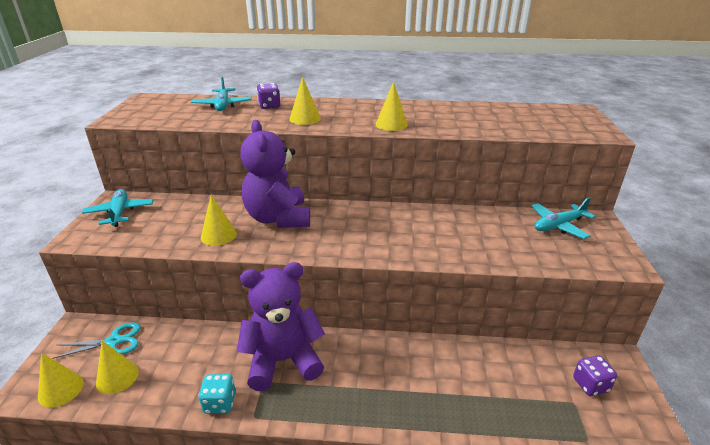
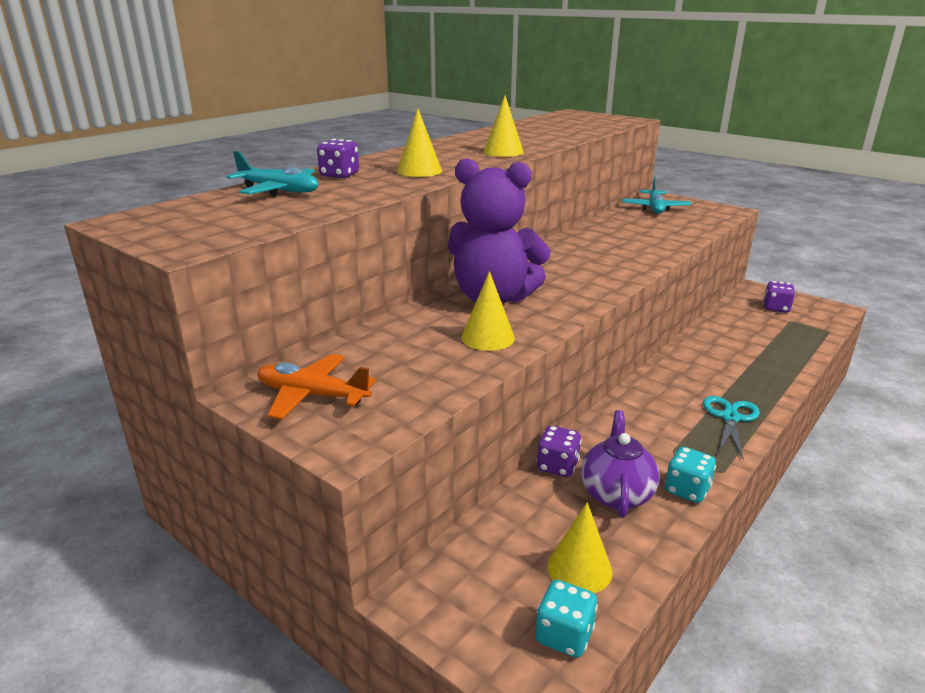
camera: 55 degrees left, 5 degrees down
(61, 389) = (564, 635): yellow cone -> turquoise dice
(114, 341) = (494, 559): turquoise scissors -> turquoise scissors (730, 417)
(120, 213) = (312, 395): turquoise plane -> orange plane
(197, 369) = (616, 493): none -> purple teapot
(213, 334) = (557, 466): none -> purple dice
(283, 360) = (647, 430): purple teddy bear -> none

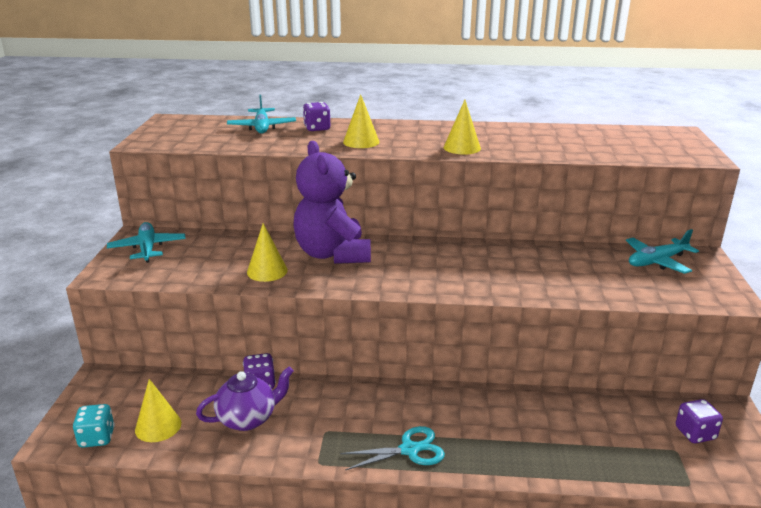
camera: 55 degrees right, 0 degrees up
(312, 395) = (147, 248): orange plane -> turquoise plane
(687, 490) = (278, 450): turquoise dice -> none

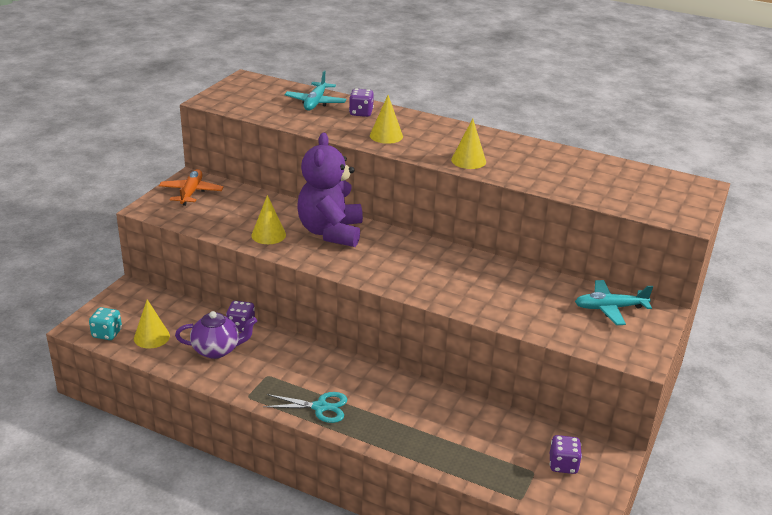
camera: 20 degrees right, 5 degrees up
(147, 248) = (191, 193): turquoise plane -> orange plane

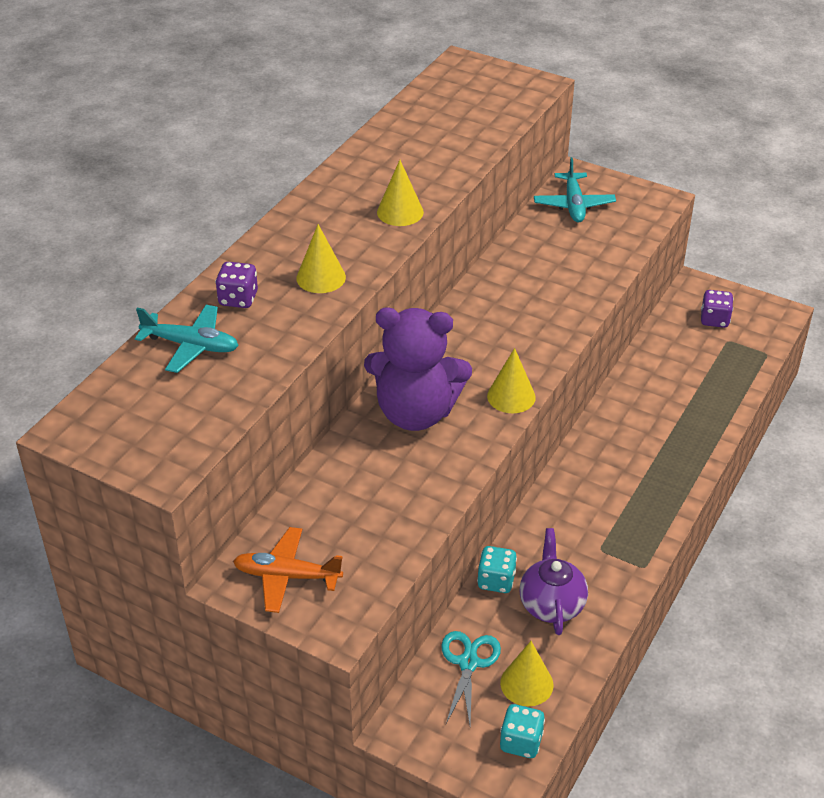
camera: 85 degrees left, 10 degrees up
(241, 326) = (496, 581): purple dice -> turquoise dice
(268, 235) = (423, 477): yellow cone -> yellow cone (511, 396)
(320, 407) = (655, 498): turquoise scissors -> turquoise scissors (468, 663)

